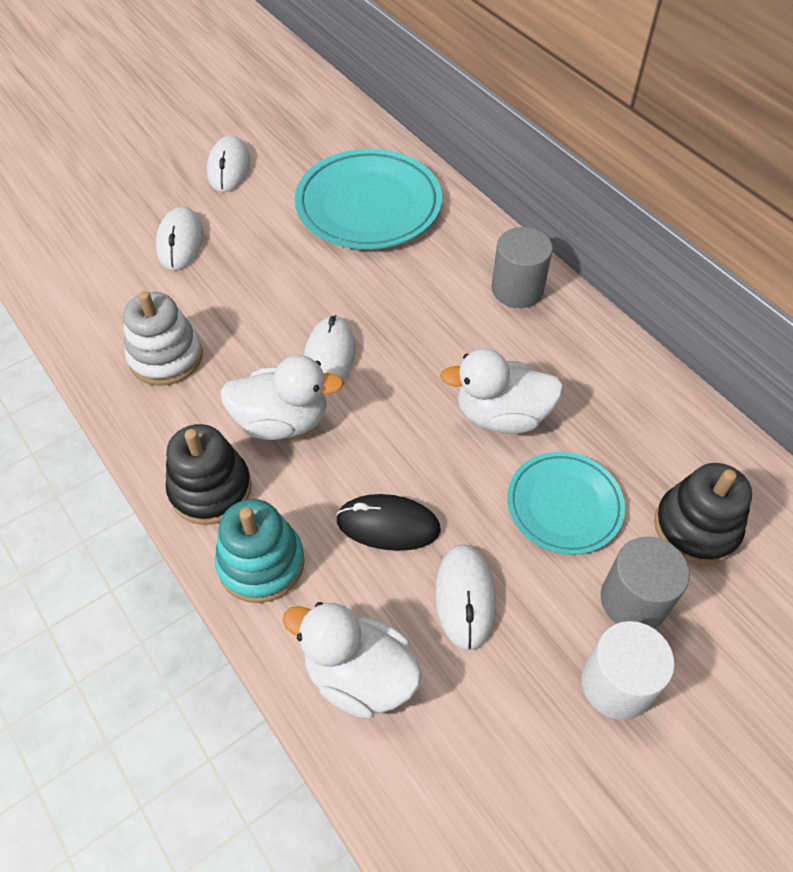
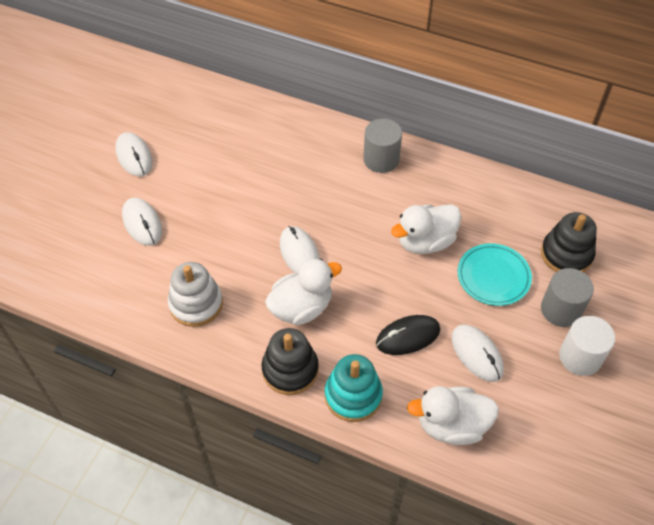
camera: 30 degrees left, 0 degrees up
(368, 205) = (250, 143): turquoise plate -> none

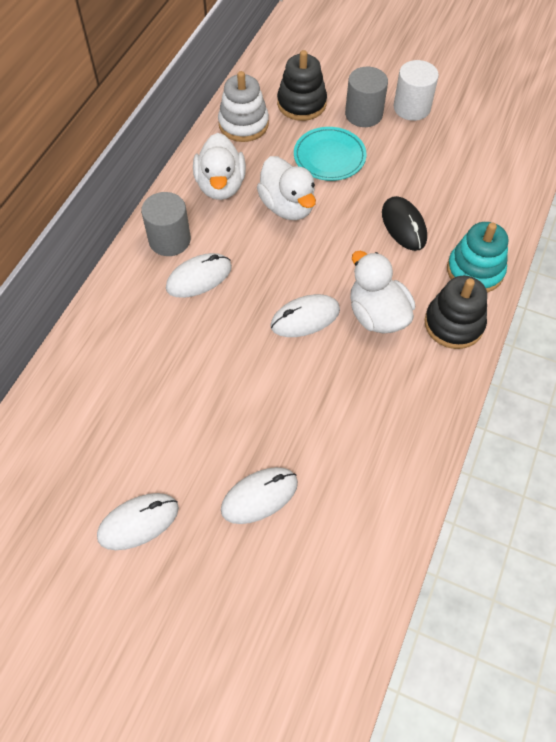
camera: 90 degrees left, 5 degrees up
(196, 304) = (380, 420): white stacking toy -> white stacking toy (243, 124)
(451, 425) = (492, 198): white duck -> white duck (221, 185)
(476, 354) = (417, 176): white mouse -> white mouse (199, 278)

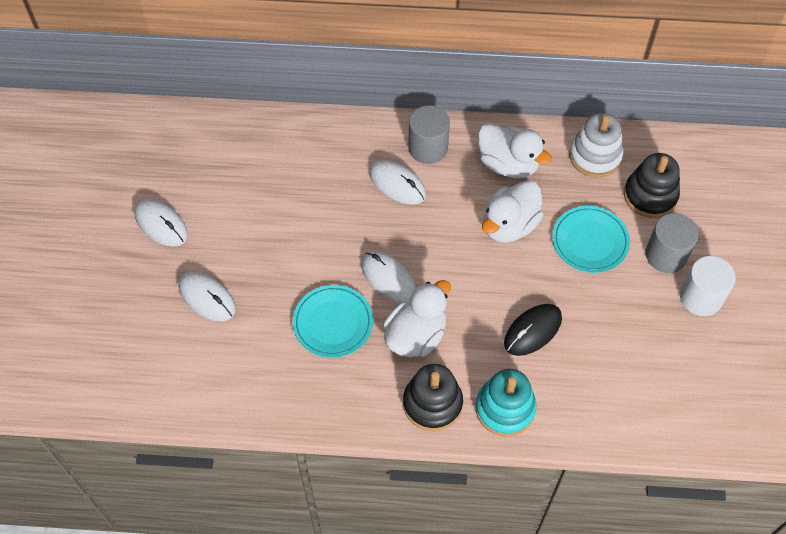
camera: 70 degrees right, 0 degrees up
(221, 185) = (508, 164): white duck -> white duck turned 120 degrees counterclockwise
(337, 381) = (333, 323): none -> turquoise plate

